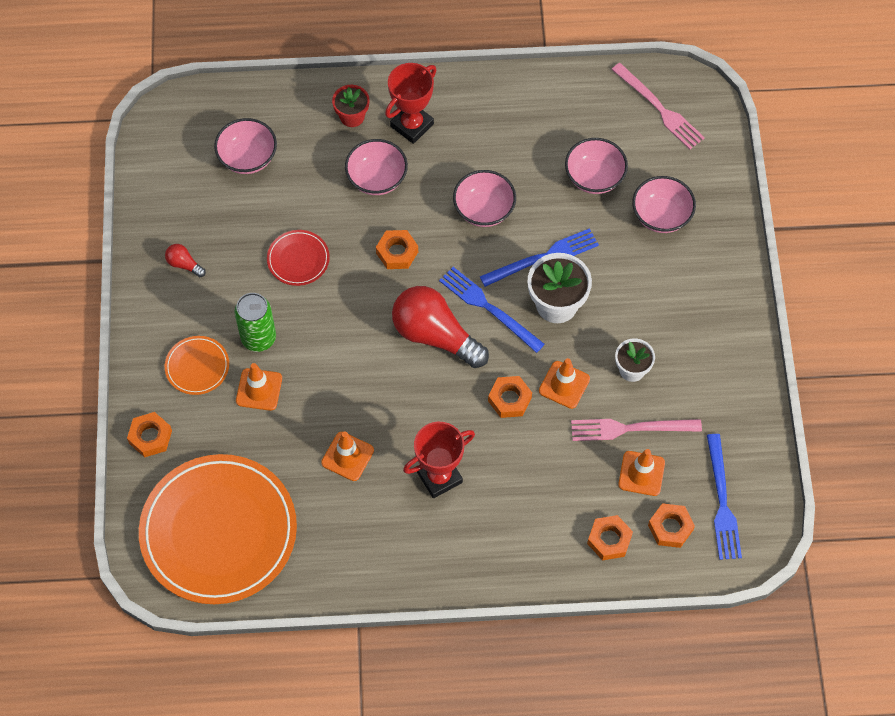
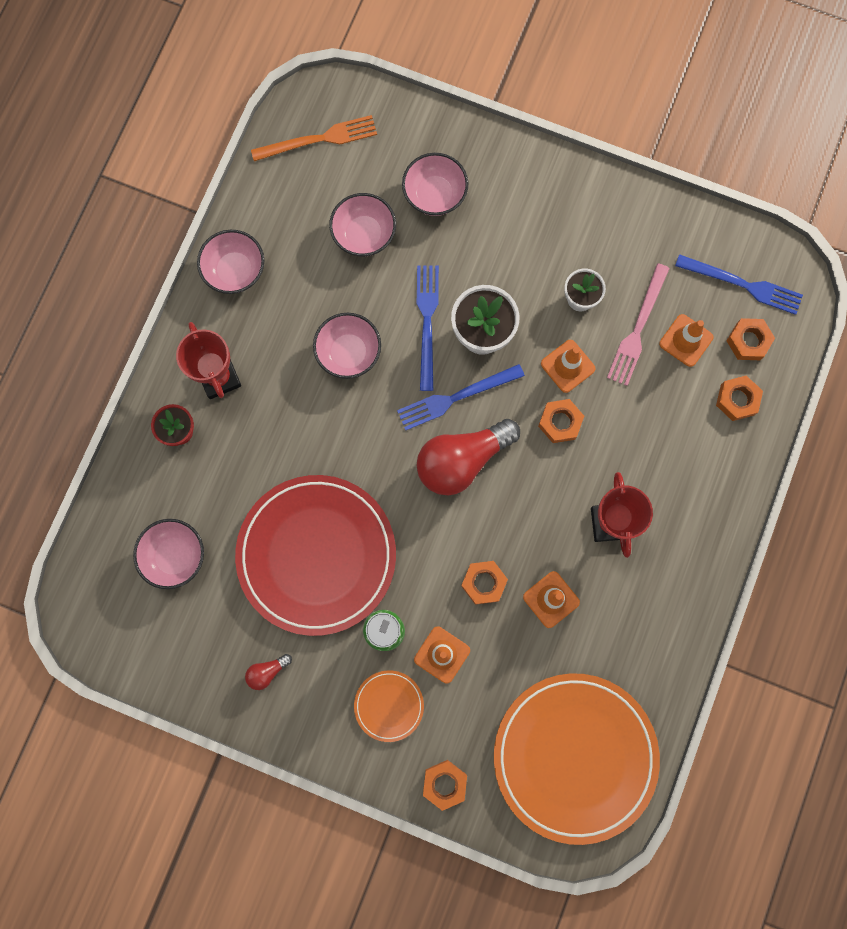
camera: 65 degrees left, 15 degrees up
(298, 259) = (316, 555): red plate -> red plate, size x2.34
(377, 179) = (263, 439): pink bowl -> pink bowl (235, 271)
(397, 252) = (355, 456): orange nut -> orange nut (483, 583)
(659, 108) = (319, 139): pink fork -> orange fork

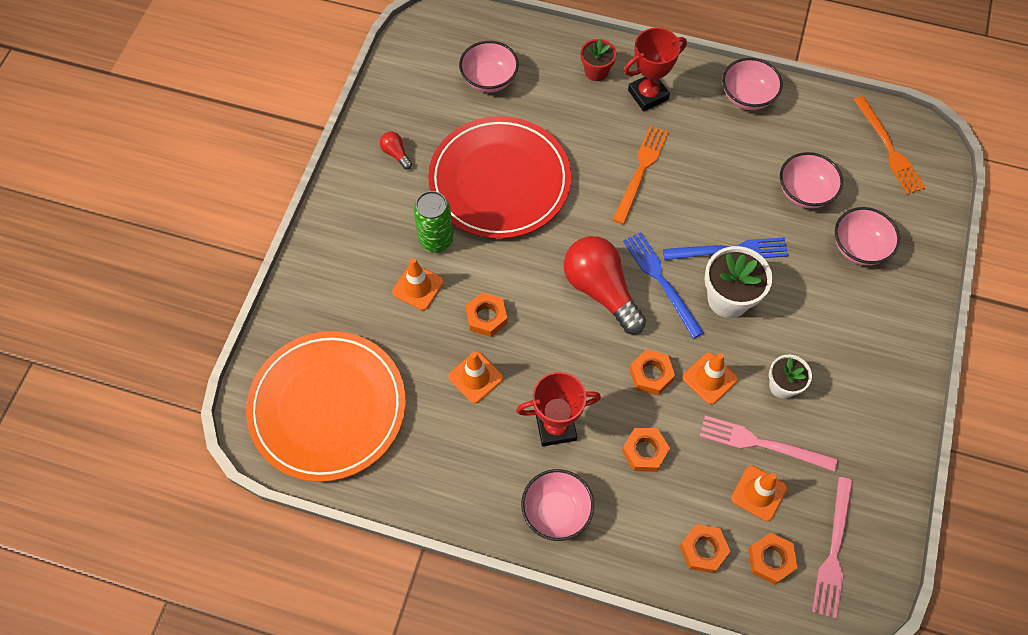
camera: 85 degrees right, 15 degrees down
(320, 399) = (641, 171): none -> orange fork
(349, 353) = (688, 190): pink bowl -> pink bowl (556, 511)
(389, 705) = (370, 248): orange plate -> none
(444, 784) = (302, 298): orange nut -> orange nut (644, 452)
(743, 285) = (833, 551): blue fork -> pink fork

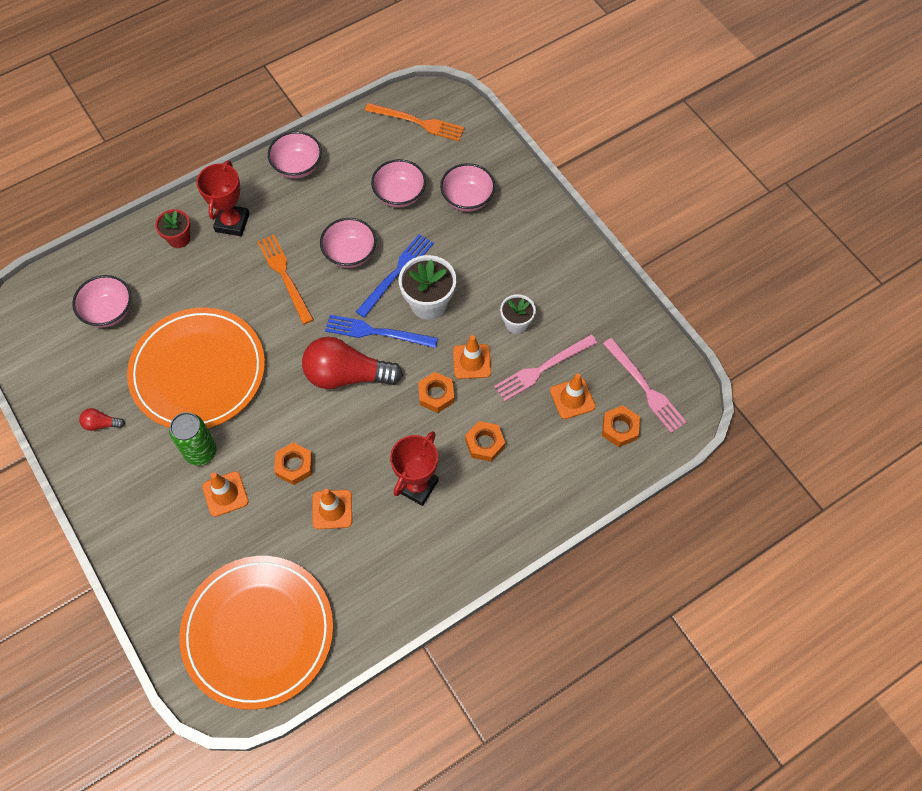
camera: 50 degrees left, 0 degrees up
(499, 181) = (198, 371): red plate -> orange plate
(556, 511) = (476, 534): pink bowl -> pink bowl (350, 254)
(703, 550) = (580, 463): orange nut -> none

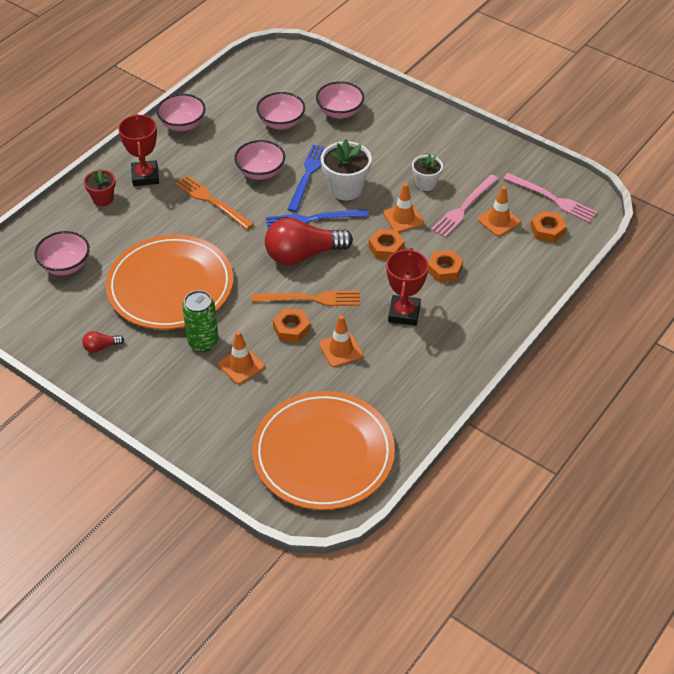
camera: 20 degrees left, 15 degrees down
(418, 122) = (270, 72): orange fork -> orange fork (310, 299)

